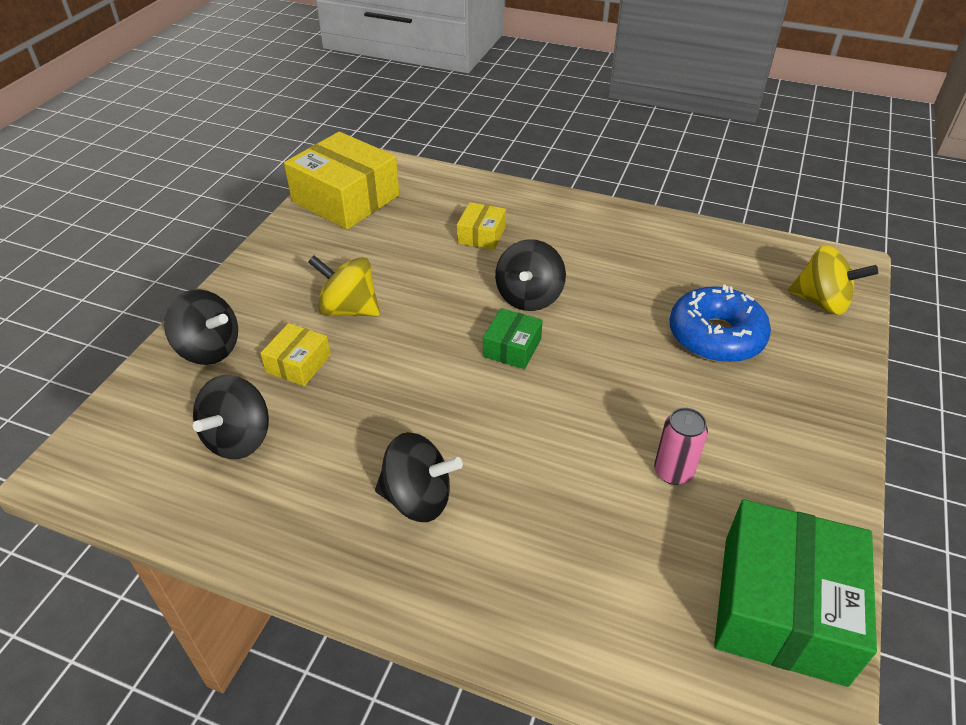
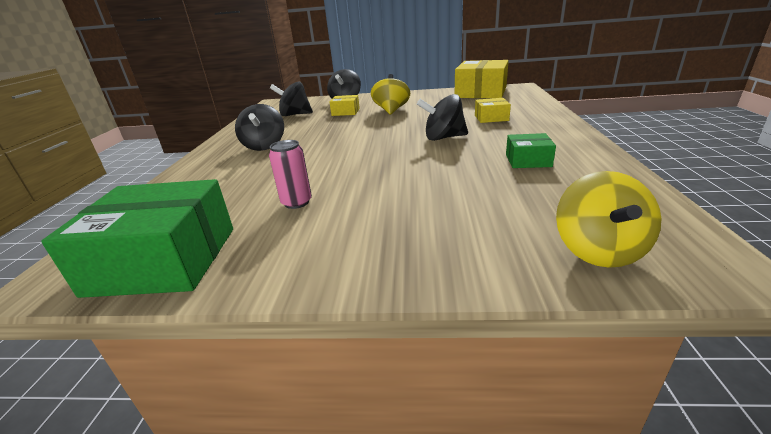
camera: 75 degrees right, 15 degrees down
(512, 348) = (390, 142): green box -> green box (528, 160)
(716, 336) = (466, 199): blue donut -> none

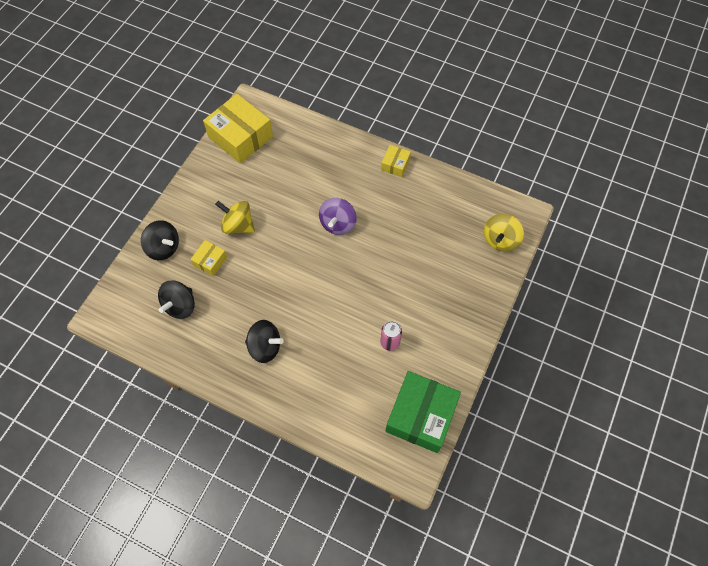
camera: 70 degrees left, 35 degrees up
(443, 138) = (338, 224): black spinning top -> purple spinning top
(491, 118) = (318, 174): yellow box -> yellow box (395, 164)
(528, 160) = (406, 204): green box -> none
(598, 250) = (500, 240): yellow spinning top -> yellow spinning top turned 90 degrees clockwise

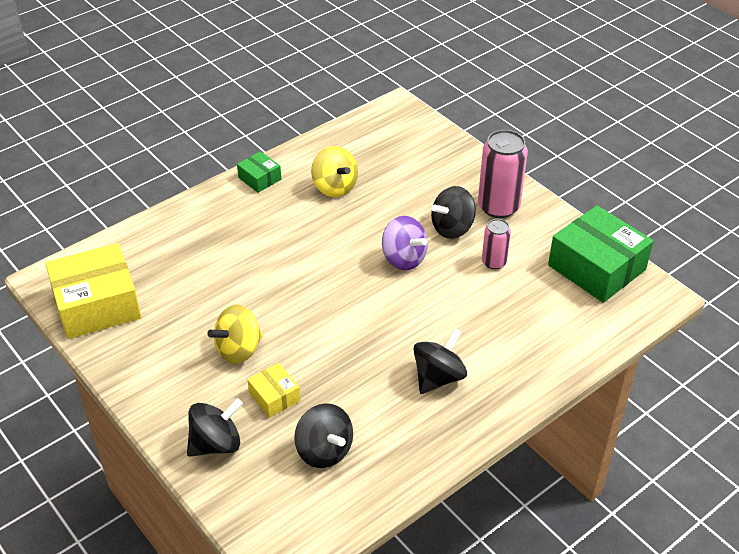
camera: 65 degrees left, 20 degrees down
(338, 224) = (306, 254): purple spinning top -> purple spinning top (403, 259)
(395, 164) = (259, 178): yellow box -> green box
(410, 302) = (452, 228): none -> black spinning top
(451, 324) = (498, 207): none -> pink can
(500, 240) = (418, 135): yellow spinning top -> yellow spinning top (334, 187)

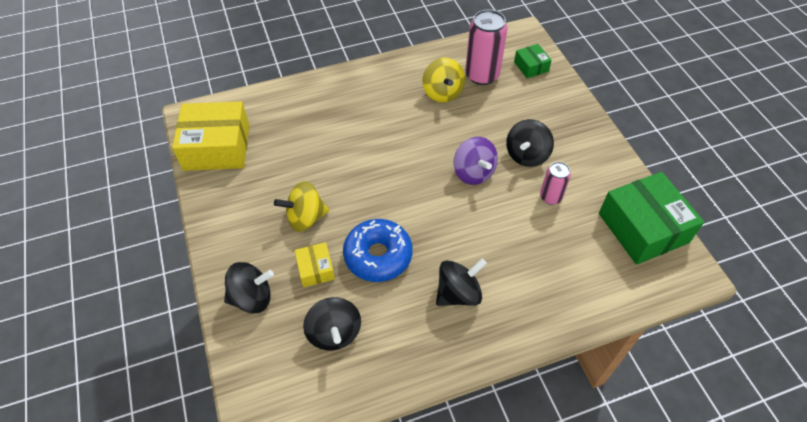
camera: 20 degrees right, 10 degrees up
(259, 178) = (386, 70): green box -> green box (531, 66)
(337, 365) = (378, 256): none -> blue donut
(452, 228) = (526, 155): black spinning top -> black spinning top turned 45 degrees counterclockwise
(498, 207) = (575, 145): pink can -> pink can (482, 75)

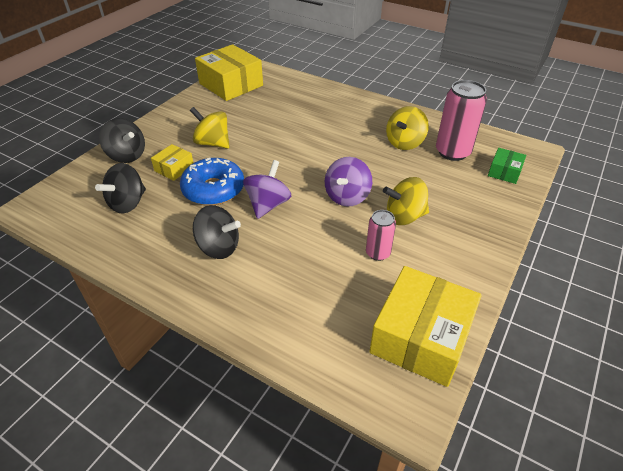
camera: 50 degrees right, 10 degrees down
(435, 229) = (268, 205): none -> purple spinning top
(526, 155) = (404, 216): black spinning top -> yellow spinning top
(643, 228) = (420, 337): green box -> yellow box

